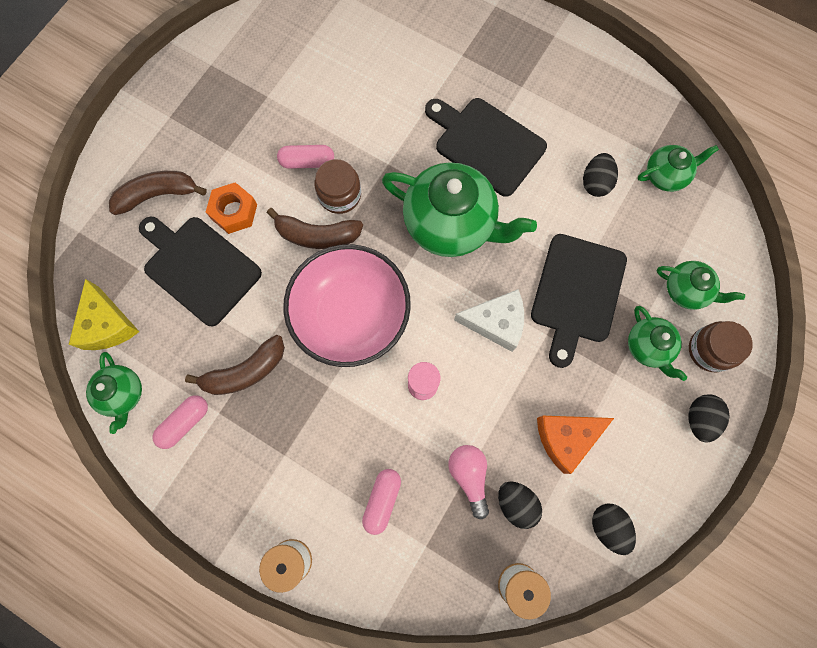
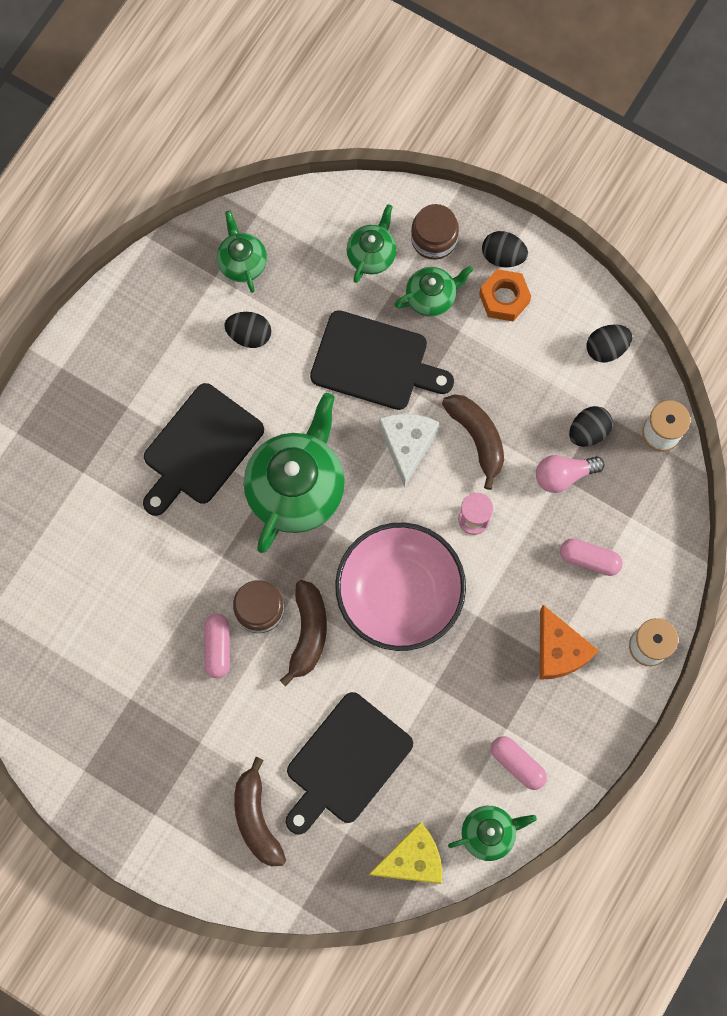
camera: 90 degrees left, 0 degrees up
(234, 211) = (278, 728): orange nut -> orange nut (504, 298)
(245, 371) = (462, 703): brown banana -> brown banana (477, 438)
(566, 438) = (524, 382): orange cheese -> orange cheese (559, 650)

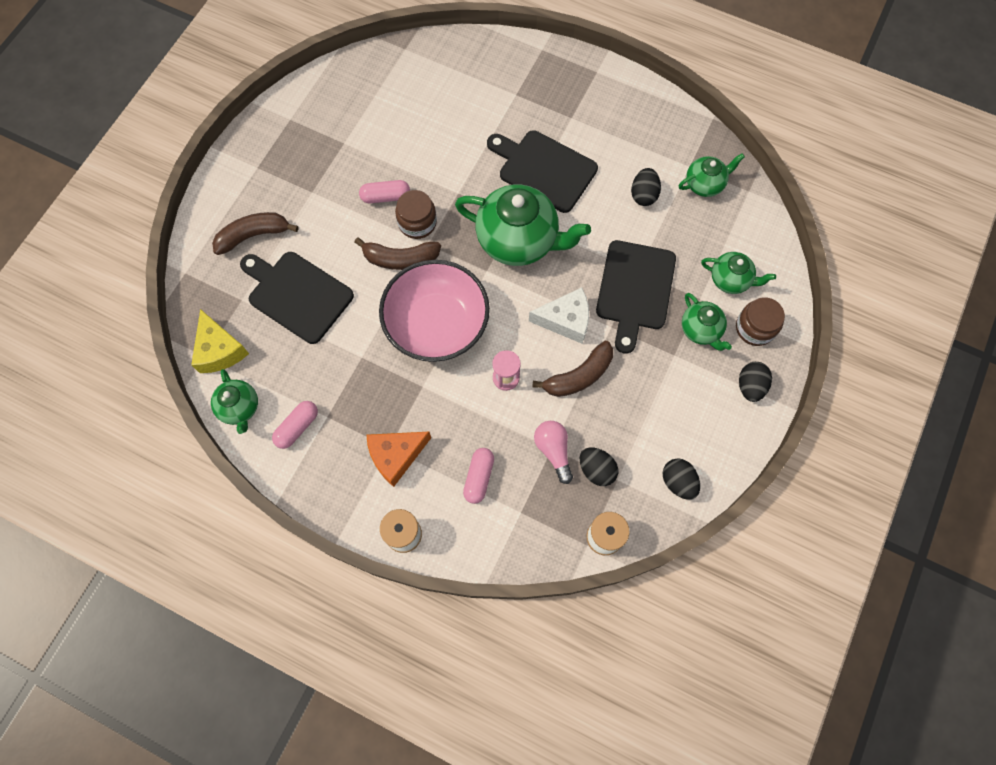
camera: 85 degrees right, 5 degrees down
(504, 298) = (710, 390): orange nut -> none

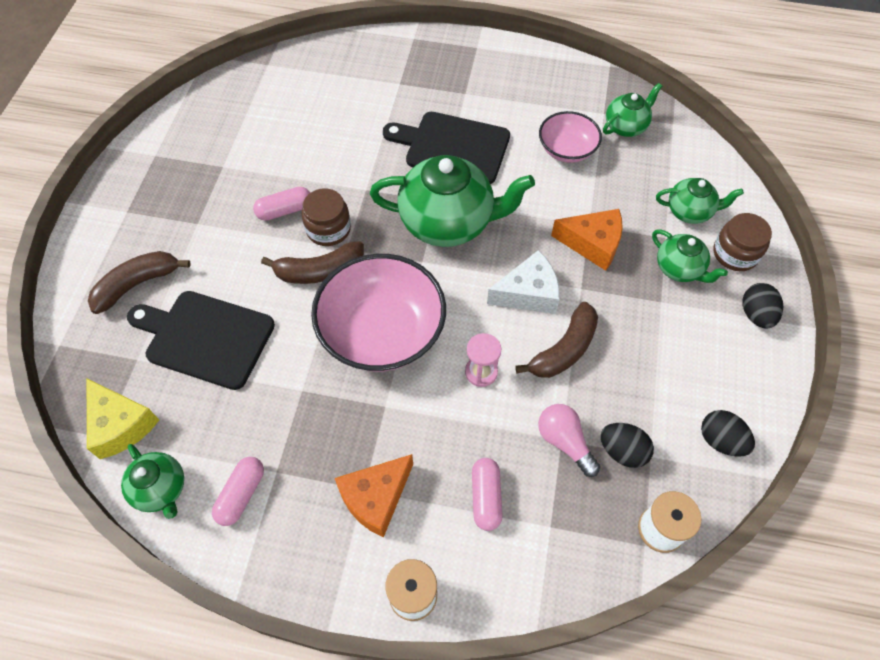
camera: 15 degrees left, 10 degrees down
(635, 289) = (592, 244): black cutting board -> orange cheese
(643, 195) = (567, 149): black egg -> pink bowl

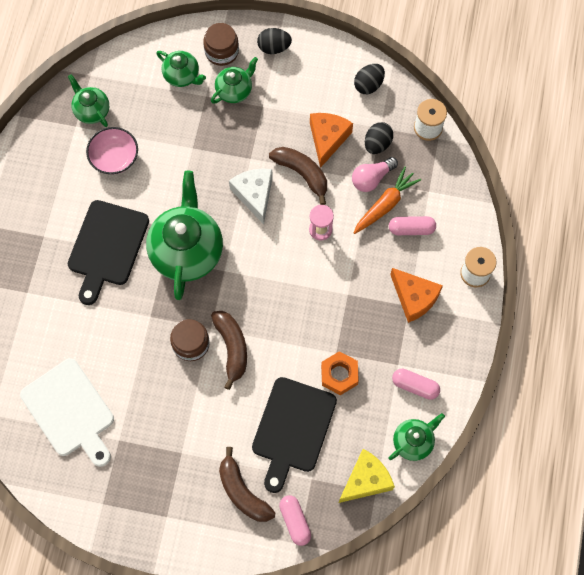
camera: 90 degrees left, 10 degrees up
(262, 124) = (70, 411): none -> white cutting board
(270, 393) = (339, 375): none -> orange nut
(284, 210) = (170, 381): pink capsule -> pink capsule (295, 521)
(382, 332) = (287, 298): pink bowl -> none
(524, 460) = (385, 204): none -> orange carrot
(592, 244) = (210, 147): orange cheese -> orange cheese (327, 139)
(690, 212) = (182, 76): green teapot -> green teapot turned 120 degrees clockwise

